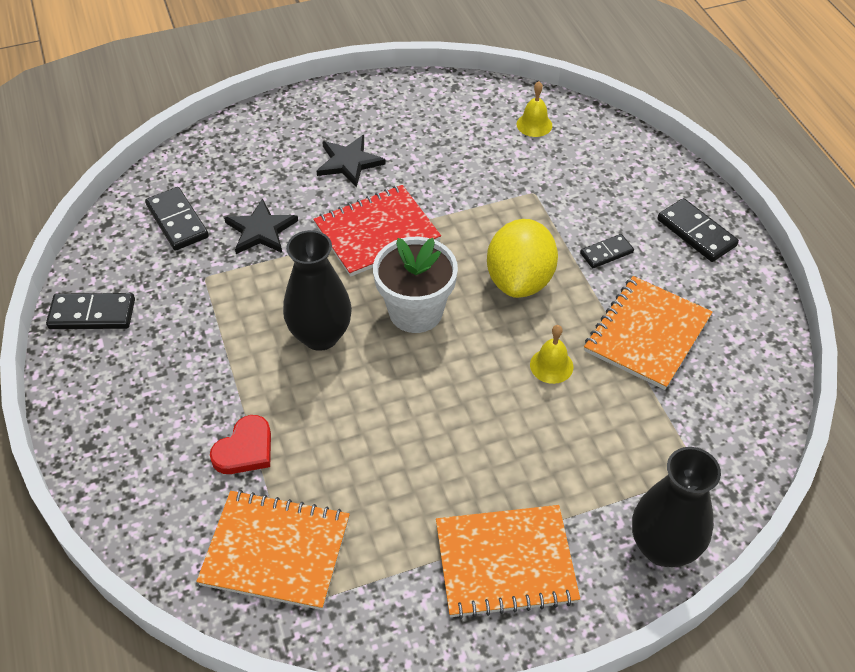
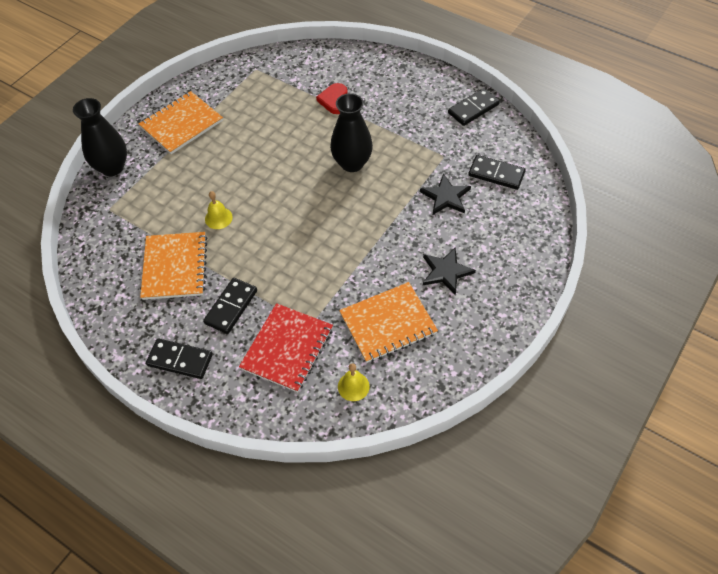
camera: 145 degrees right, 5 degrees up
(276, 551) = (283, 77): orange notebook -> orange notebook (388, 323)
(377, 233) = (380, 235): red notebook -> red notebook (287, 348)
(415, 312) = (315, 203): white flower pot -> none
(519, 280) = (271, 256): yellow lemon -> none
(606, 253) = (231, 307): black domino -> black domino, size x1.57

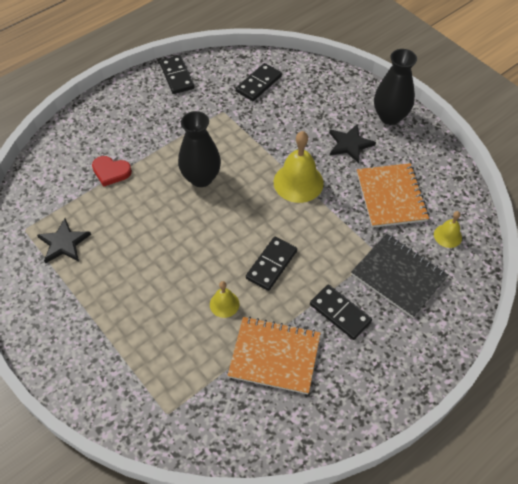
camera: 75 degrees left, 0 degrees up
(112, 167) = (103, 402): black vase -> black vase (390, 116)
(180, 360) = (390, 369): black domino -> black domino (271, 264)
(181, 124) = (71, 317): orange notebook -> none
(287, 348) = (398, 276): red notebook -> black notebook
(376, 239) = (298, 182): none -> yellow bell
(446, 197) = (270, 122): black star -> black star (63, 243)

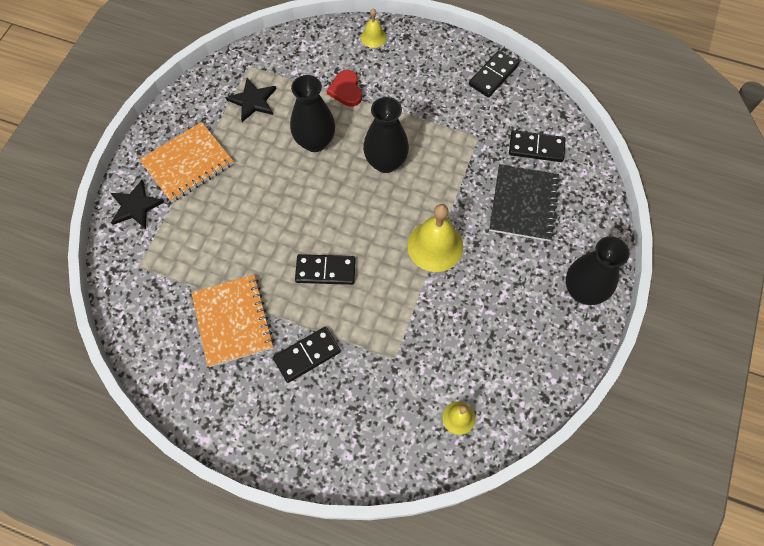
camera: 60 degrees right, 10 degrees up
(143, 216) = (315, 142): none -> black vase
(224, 304) = (262, 254): yellow bell -> yellow bell (373, 37)
(340, 313) = (307, 355): black domino -> black domino turned 45 degrees clockwise
(349, 144) = (516, 269): black star -> black star (135, 206)
(391, 196) = (473, 340): orange notebook -> orange notebook (188, 163)
(398, 276) = (379, 390): black notebook -> black notebook (523, 204)

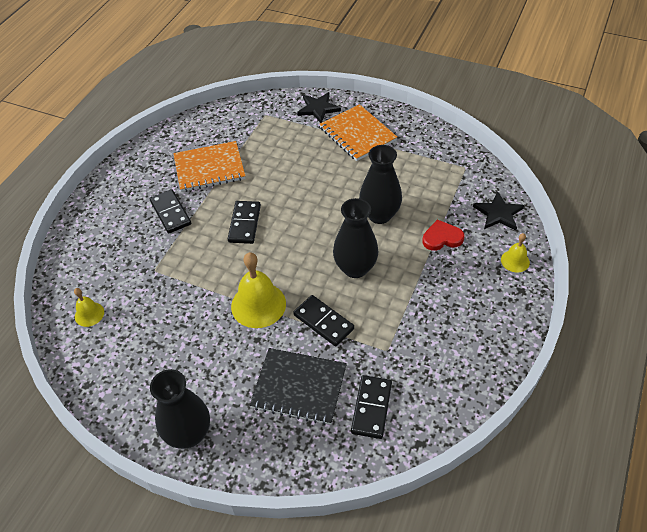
camera: 95 degrees right, 15 degrees down
(253, 101) = (425, 171): black star -> black star (498, 213)
(493, 75) = (473, 372): black domino -> black domino (323, 322)

